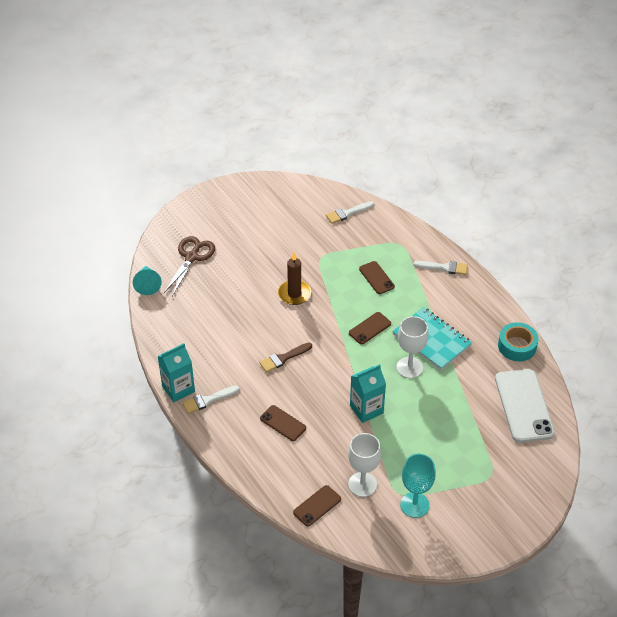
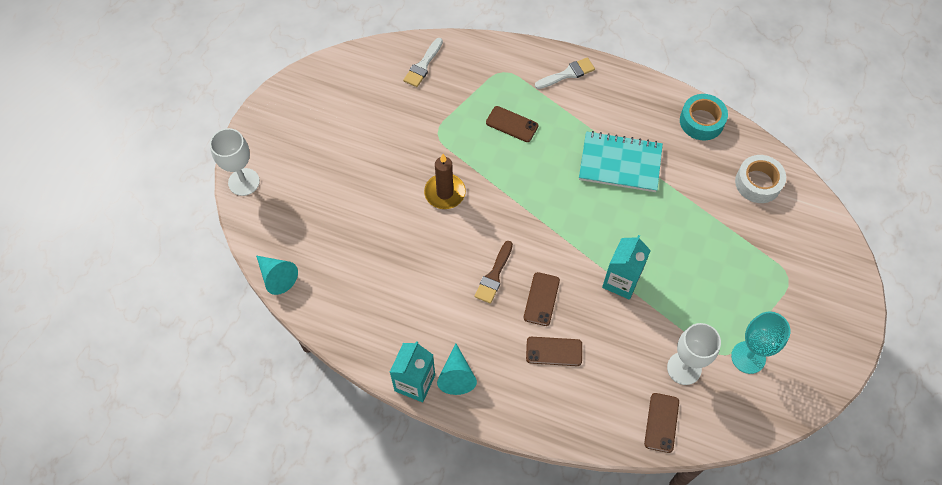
camera: 35 degrees left, 15 degrees up
(191, 257) = (299, 214): brown scissors -> none
(208, 400) = (456, 375): white brush -> turquoise cone
(370, 328) = (551, 187): brown phone -> brown phone (541, 299)
(409, 367) = (624, 207): white goblet -> white goblet (244, 182)
(524, 406) = (758, 183): white phone -> white tape

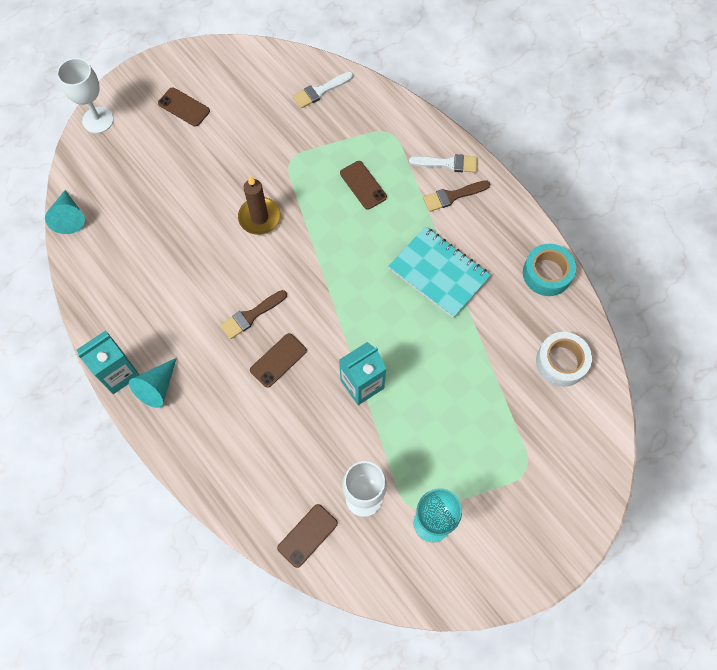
camera: 30 degrees right, 5 degrees up
(554, 351) = (256, 414): brown phone -> brown phone (184, 107)
(589, 98) = (452, 196): none -> brown brush

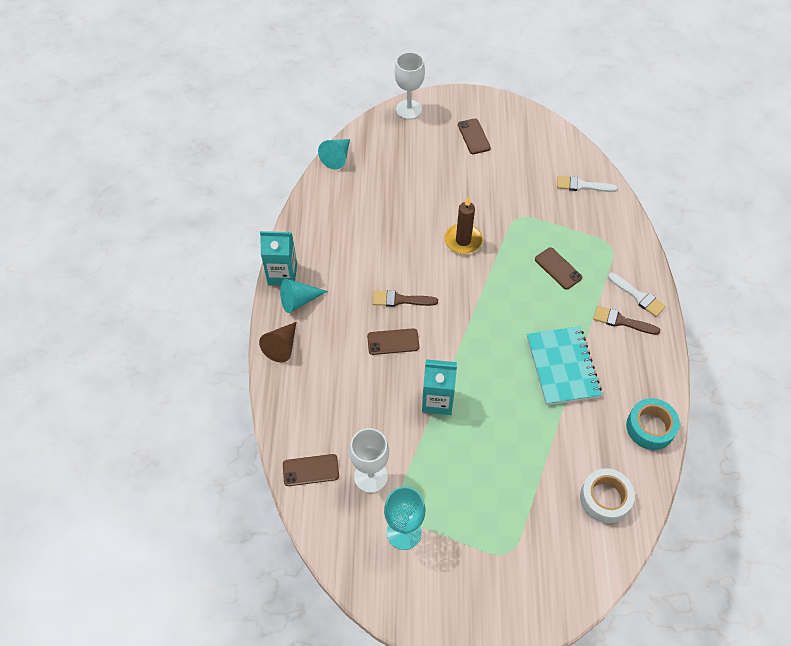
camera: 40 degrees right, 10 degrees down
(180, 443) = (282, 346): none -> brown cone
(363, 185) = (558, 268): brown phone -> brown phone turned 45 degrees counterclockwise

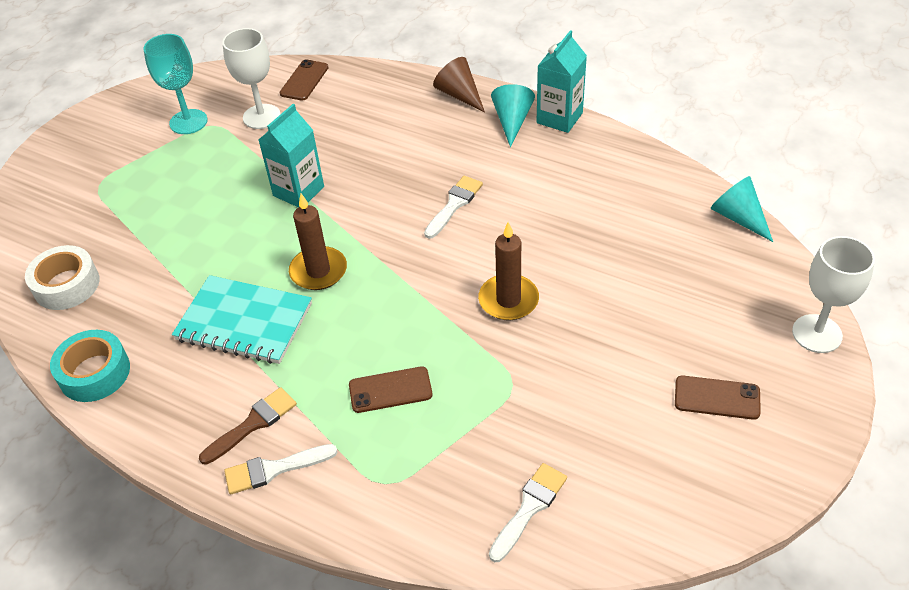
camera: 120 degrees right, 10 degrees down
(393, 342) = (400, 180): brown phone -> none
(400, 300) = (454, 204): brown brush -> white brush
(499, 348) = (318, 271): none -> brown candle

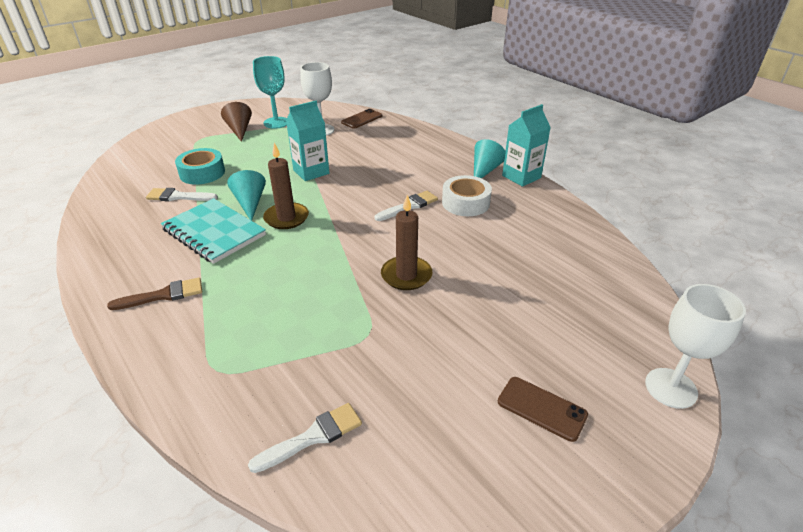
camera: 20 degrees right, 10 degrees down
(66, 285) = (132, 182): white tape -> white tape (465, 203)
(94, 373) = (100, 232): turquoise tape -> turquoise tape (202, 173)
(274, 469) = (150, 330): white brush -> white brush (178, 196)
(390, 390) = (274, 306): brown phone -> none
(459, 95) = (457, 148): brown cone -> brown cone (239, 130)
(738, 217) = (635, 275): turquoise cone -> turquoise cone (250, 203)

